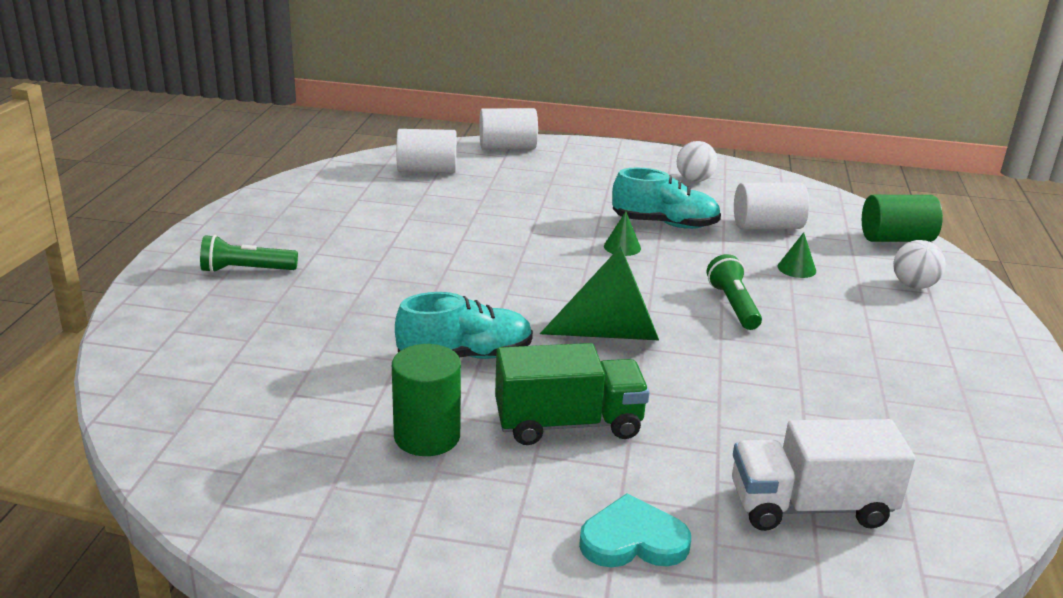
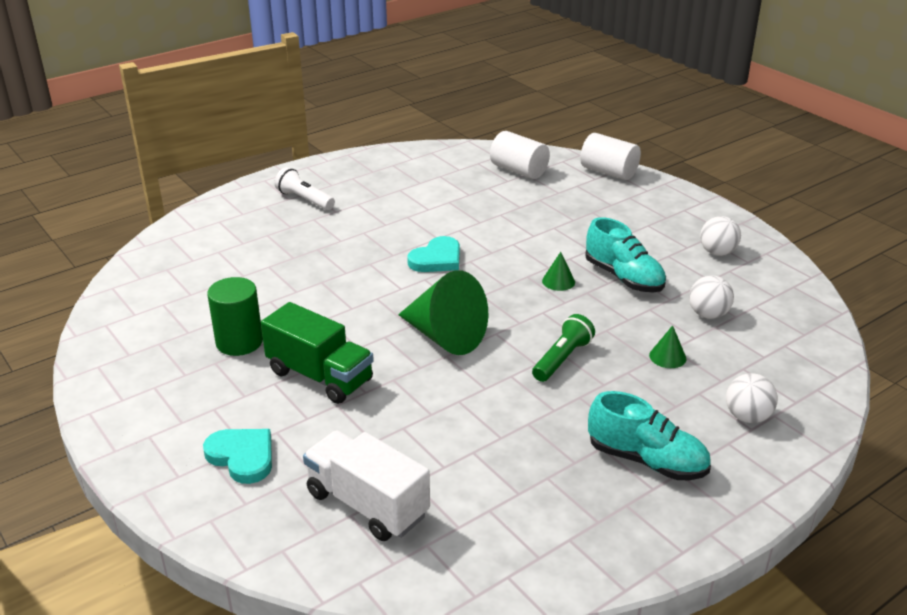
camera: 45 degrees right, 5 degrees up
(246, 270) = (305, 200): green flashlight -> white flashlight
(465, 356) = (333, 307): turquoise shoe -> turquoise shoe (646, 460)
(487, 271) = (437, 259): none -> turquoise heart
(767, 226) = (708, 314): white cylinder -> white ball
(896, 239) = (812, 375): green cylinder -> none

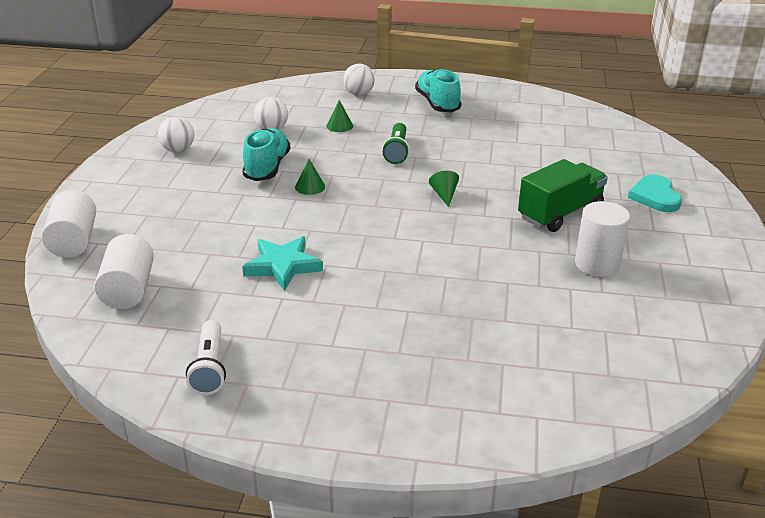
camera: 135 degrees left, 0 degrees up
(239, 342) = (597, 264): green cylinder -> white cylinder
(305, 200) = (375, 385): white flashlight -> white flashlight (209, 367)
(320, 376) = (560, 213): green truck -> green truck turned 60 degrees clockwise
(367, 504) = (601, 149): white truck -> none
(437, 259) = (359, 247): turquoise heart -> none
(445, 336) = (444, 195): green cone -> green cone, size x0.43
(462, 223) = (283, 266): none -> turquoise star
(562, 359) = (397, 151): green flashlight -> green flashlight turned 75 degrees counterclockwise

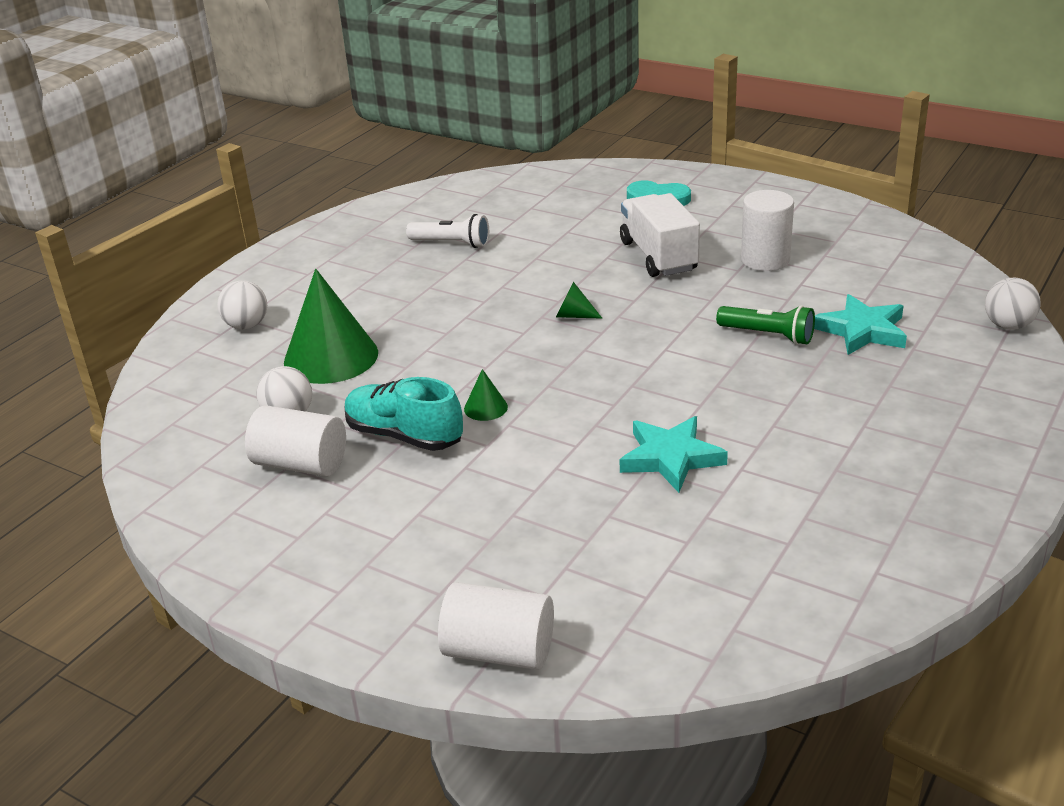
camera: 65 degrees left, 0 degrees up
(128, 290) = (665, 600): white cylinder -> white cylinder (301, 464)
(178, 150) = (279, 514): white ball -> white ball (1008, 325)
(209, 367) = (867, 543): white flashlight -> white flashlight (451, 243)
(339, 126) = (331, 357): green cone -> green cone, size x2.31
(397, 151) = (441, 327): green flashlight -> green flashlight (768, 335)
(437, 104) = (336, 274): turquoise shoe -> none
(513, 331) = (862, 330): none -> turquoise star
(560, 213) = (658, 256): green truck -> white truck

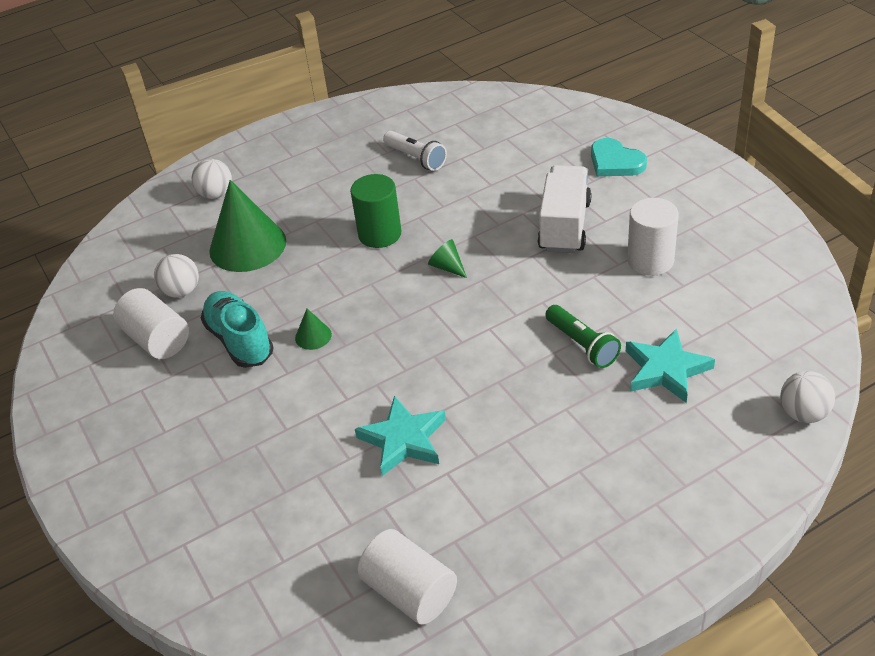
camera: 30 degrees right, 10 degrees up
(474, 309) = (380, 234): none -> green cylinder
(499, 651) = (154, 560): white cylinder -> white cylinder (410, 592)

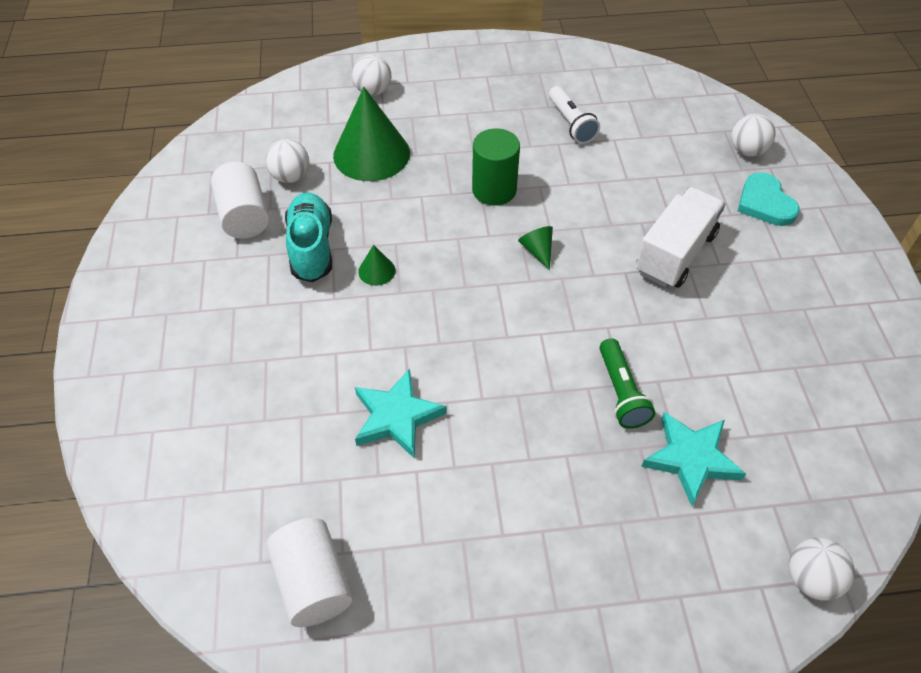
camera: 20 degrees right, 10 degrees up
(578, 128) = (747, 151): none -> white ball
(650, 260) = (741, 328): white cylinder -> none

